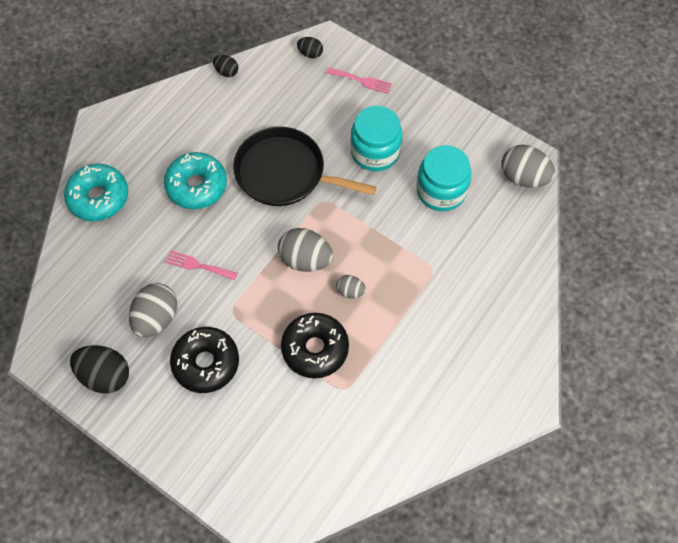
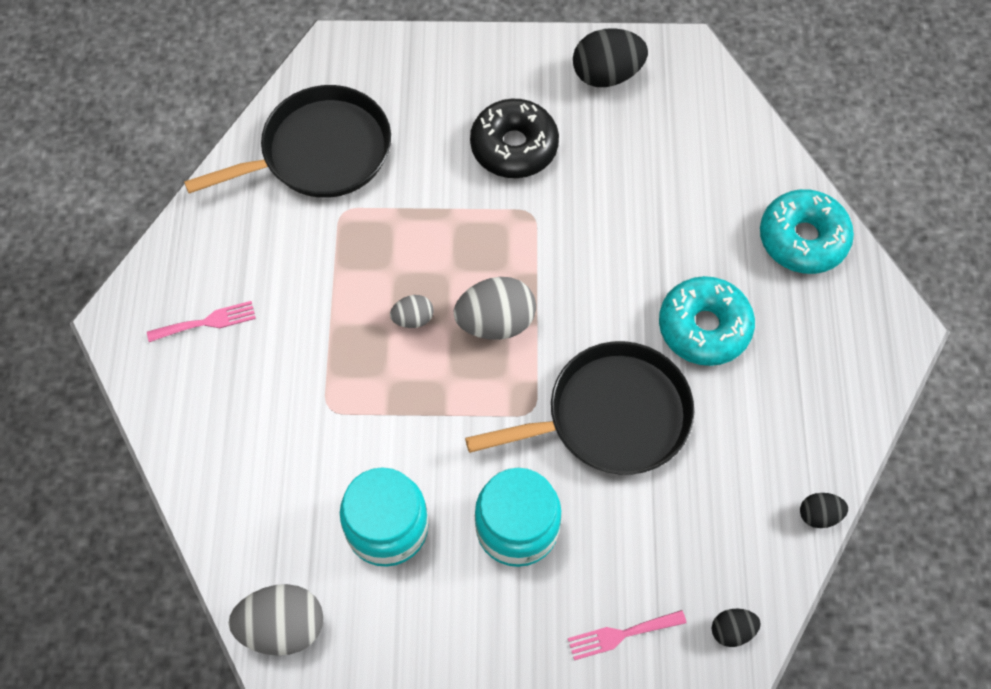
camera: 145 degrees right, 0 degrees up
(156, 318) = (607, 156): grey egg -> none
(198, 265) = (614, 237): pink fork -> pink fork (207, 322)
(315, 348) = (406, 231): black donut -> none
(331, 444) = (319, 152): none -> black pan

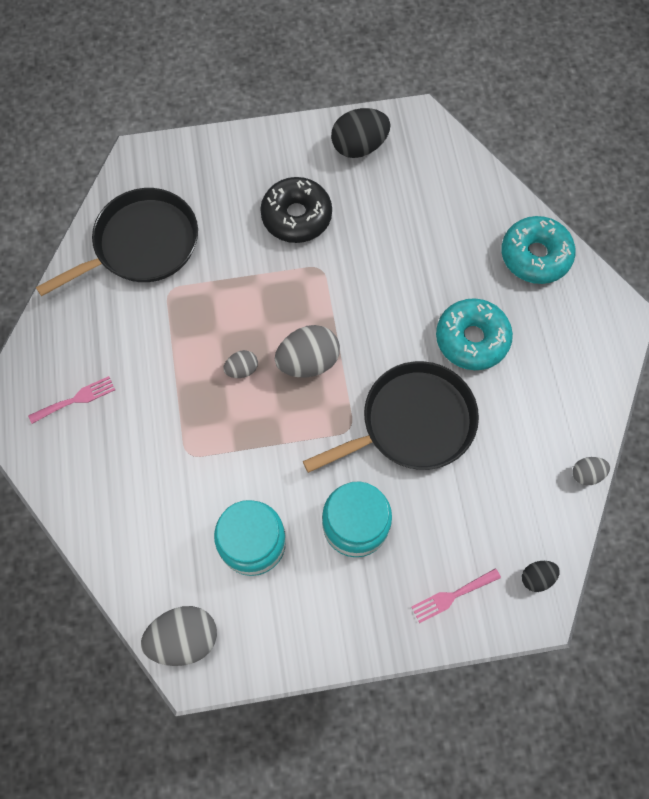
camera: 10 degrees left, 5 degrees up
(819, 515) = (586, 474): black egg -> grey egg

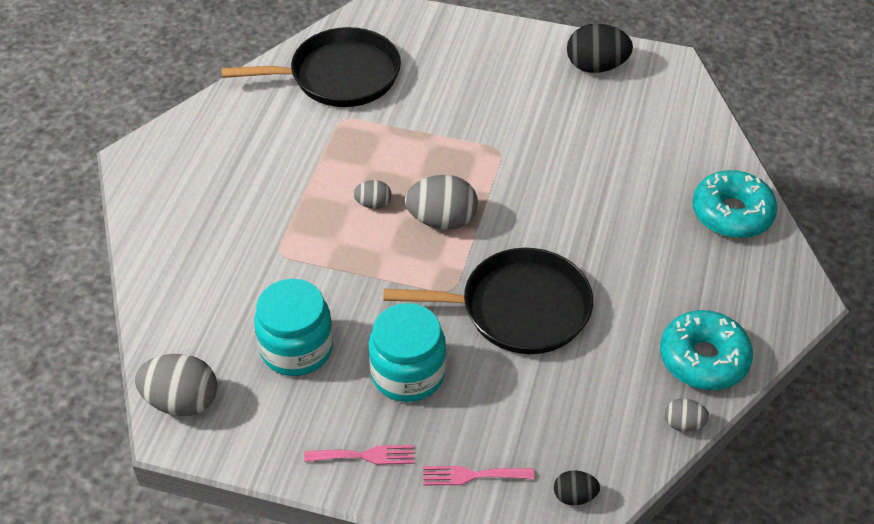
camera: 25 degrees right, 20 degrees down
(76, 399) = (204, 172): pink fork -> pink fork (365, 456)
(296, 216) = (500, 101): black donut -> none
(472, 339) = (622, 260): turquoise donut -> turquoise donut (703, 359)

